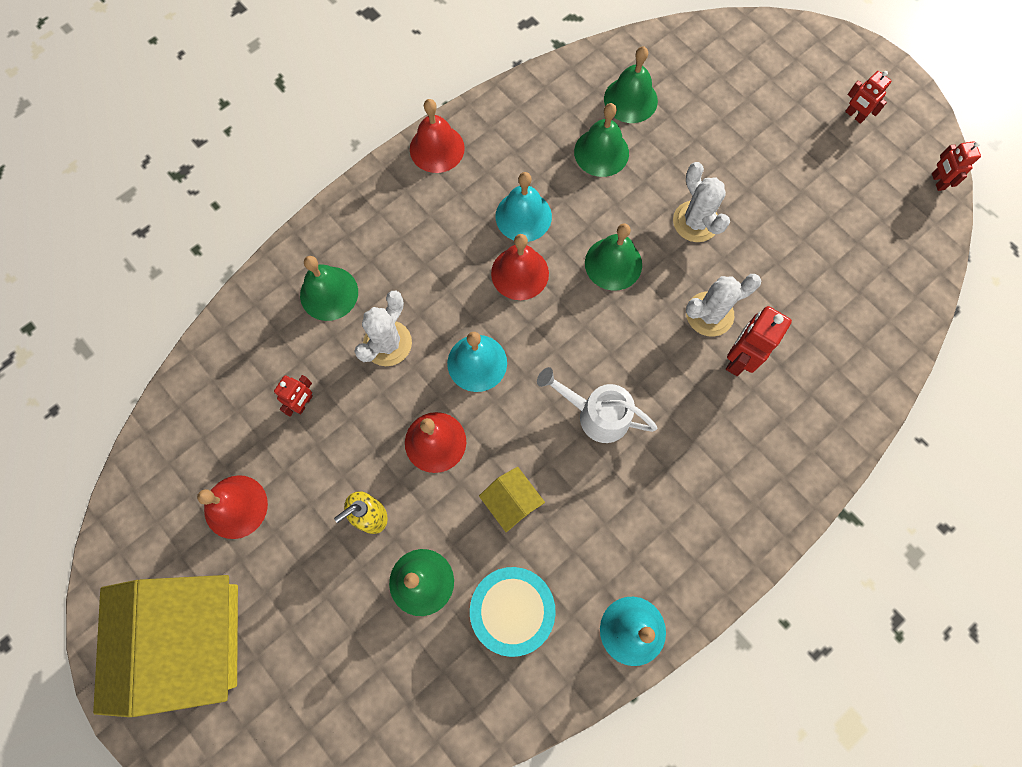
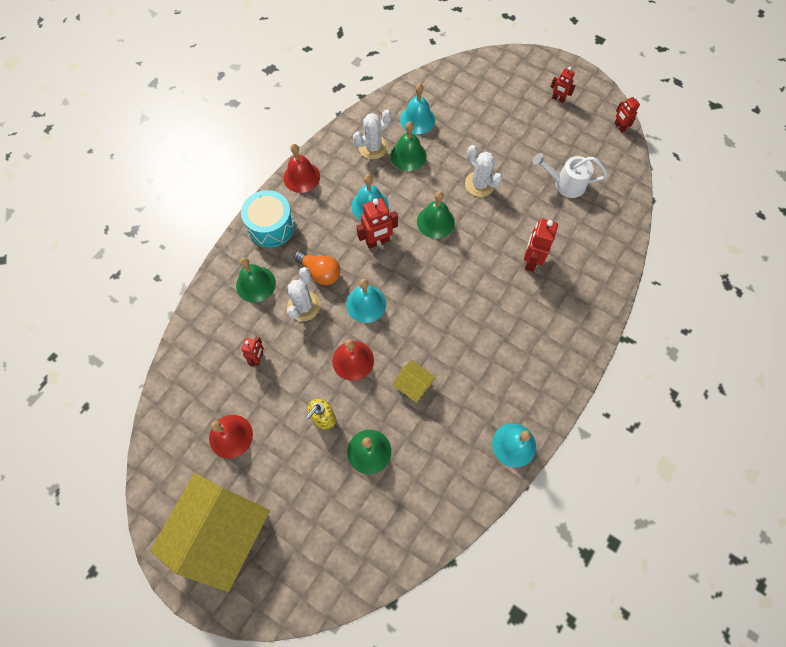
camera: 15 degrees left, 5 degrees down
(189, 639) = (223, 531): yellow house -> yellow house turned 45 degrees clockwise
(424, 298) = (320, 272): none -> orange light bulb
(512, 610) = (433, 453): turquoise drum -> turquoise drum (271, 226)
(520, 273) = (377, 241): red bell -> red robot
(596, 414) = (452, 317): white watering can -> white watering can (565, 184)
(630, 100) = (417, 120): green bell -> turquoise bell
(709, 314) = (505, 238): white cactus -> white cactus (373, 147)

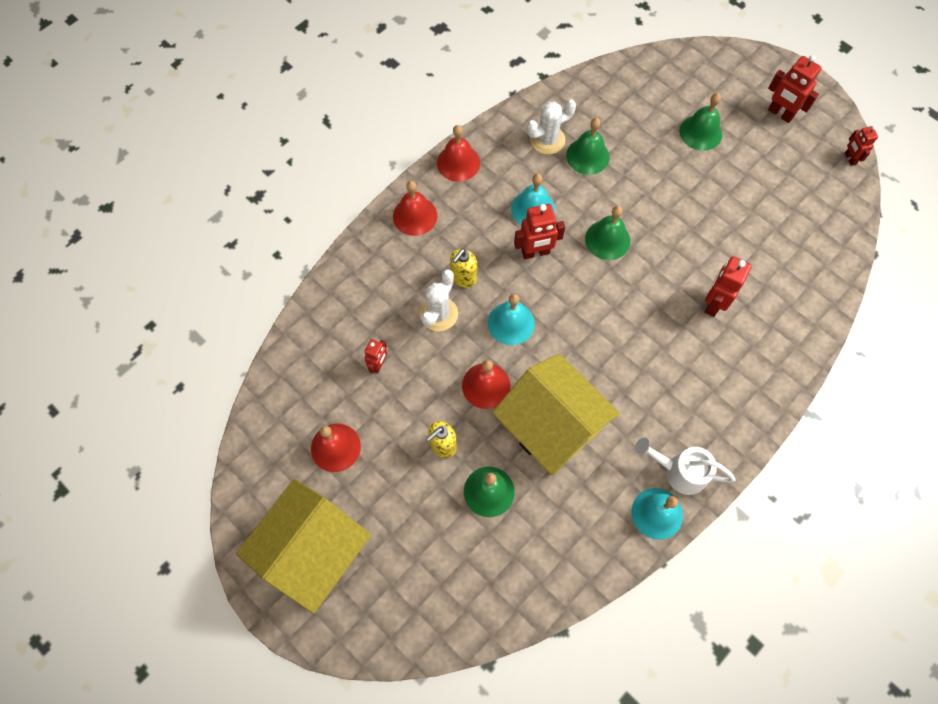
camera: 10 degrees right, 0 degrees up
(255, 284) = (387, 279): green bell -> green bell (700, 132)
(271, 226) = (415, 216): turquoise drum -> red bell
(320, 272) = (463, 277): orange light bulb -> yellow soap dispenser
(413, 385) = (551, 425): yellow house -> yellow house, size x2.39
(417, 120) = (605, 114): turquoise bell -> none
(479, 184) = (667, 203): white cactus -> none
(558, 99) = (780, 114): red robot -> red robot, size x1.63
(565, 184) = (770, 218): white watering can -> white watering can (679, 471)

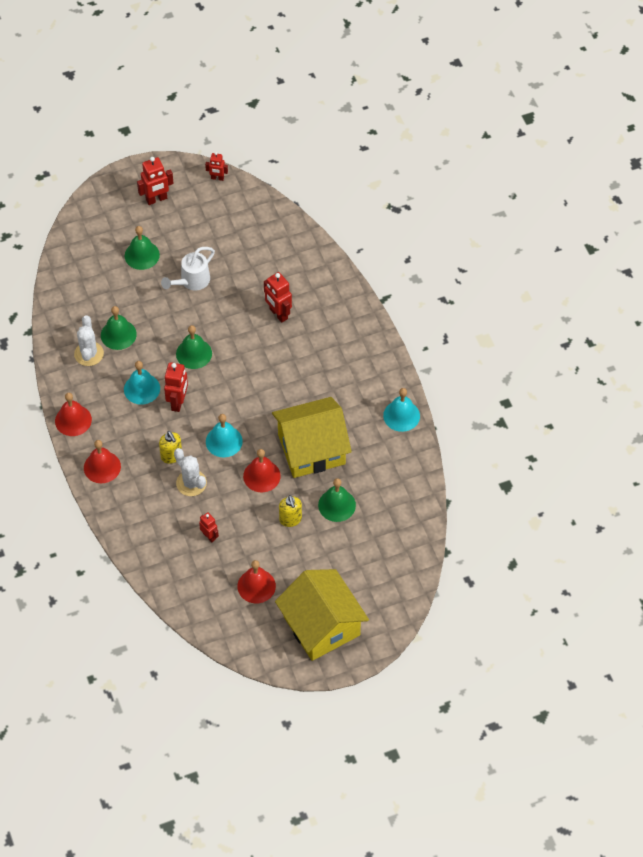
camera: 65 degrees left, 10 degrees down
(679, 471) = (381, 390): white watering can -> white watering can (191, 281)

